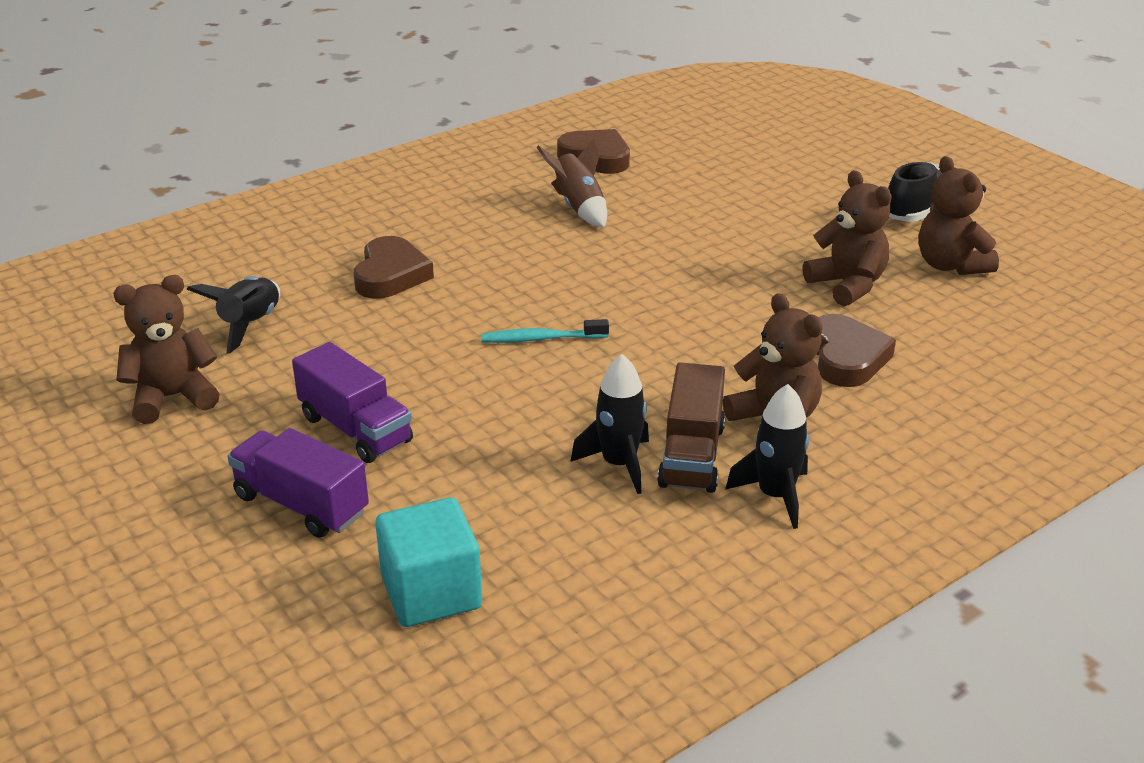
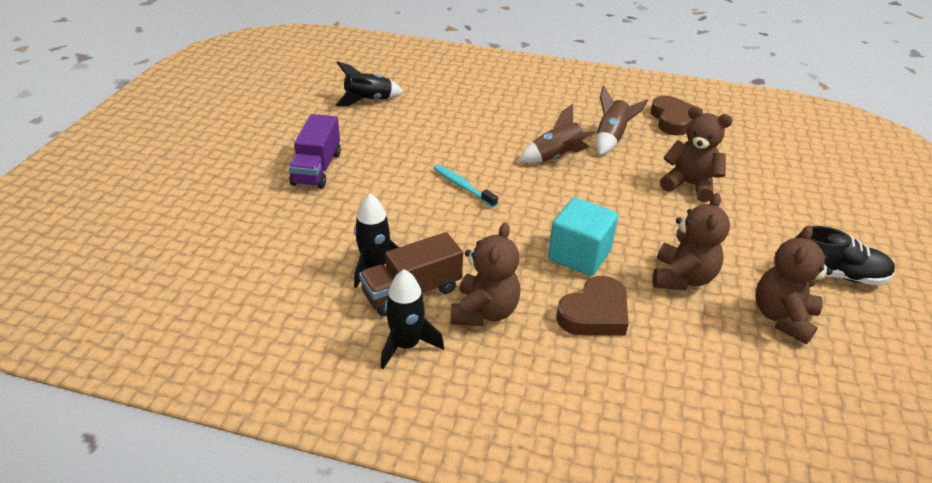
camera: 50 degrees right, 5 degrees up
(172, 398) = (290, 110): brown teddy bear -> brown teddy bear (689, 185)
(301, 504) = (242, 182): purple truck -> none
(391, 275) = (460, 115): brown heart -> none
(431, 593) = (206, 254): turquoise cube -> turquoise cube (579, 255)
(567, 255) = (556, 157): none -> brown rocket

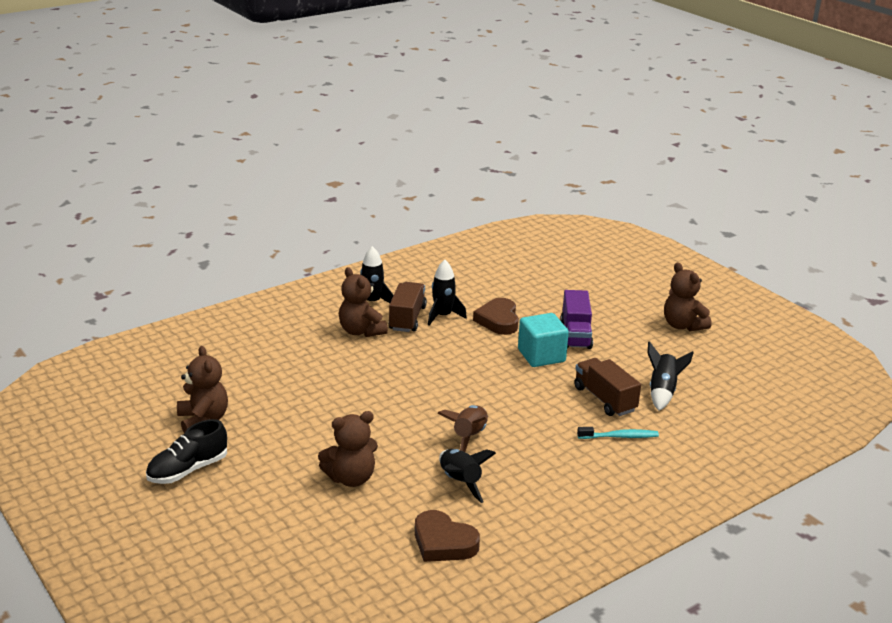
camera: 130 degrees right, 10 degrees down
(317, 168) = (575, 334): purple truck -> purple truck turned 135 degrees counterclockwise
(414, 120) = (604, 399): none -> brown truck
(462, 186) = (484, 378): turquoise toothbrush -> turquoise toothbrush (620, 436)
(579, 255) = (356, 383): turquoise cube -> turquoise cube (541, 356)
(594, 313) = (308, 362): brown heart -> brown heart (498, 320)
(611, 138) = (460, 482): brown rocket -> black rocket
(682, 278) = (283, 407): brown teddy bear -> brown teddy bear (683, 325)

